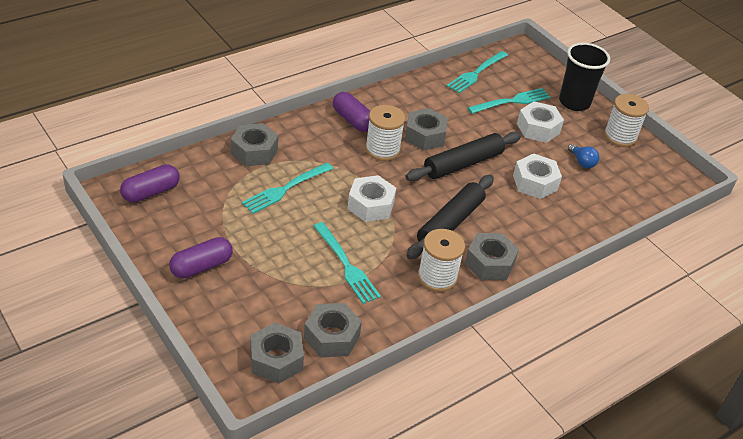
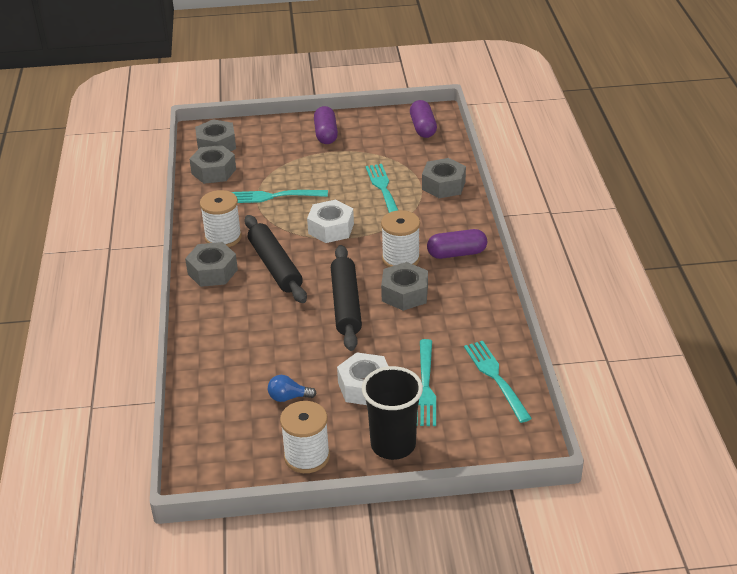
camera: 125 degrees right, 5 degrees down
(535, 183) = (284, 344): white nut -> none

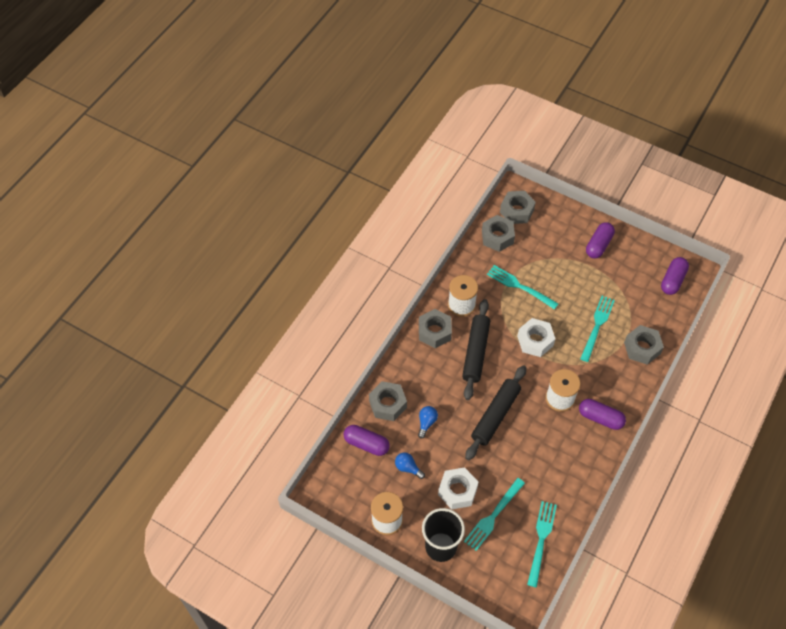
camera: 35 degrees right, 20 degrees up
(218, 402) = (366, 444): none -> purple capsule
(274, 348) = (426, 423): none -> blue light bulb
(404, 294) = (539, 431): grey nut -> grey nut (387, 404)

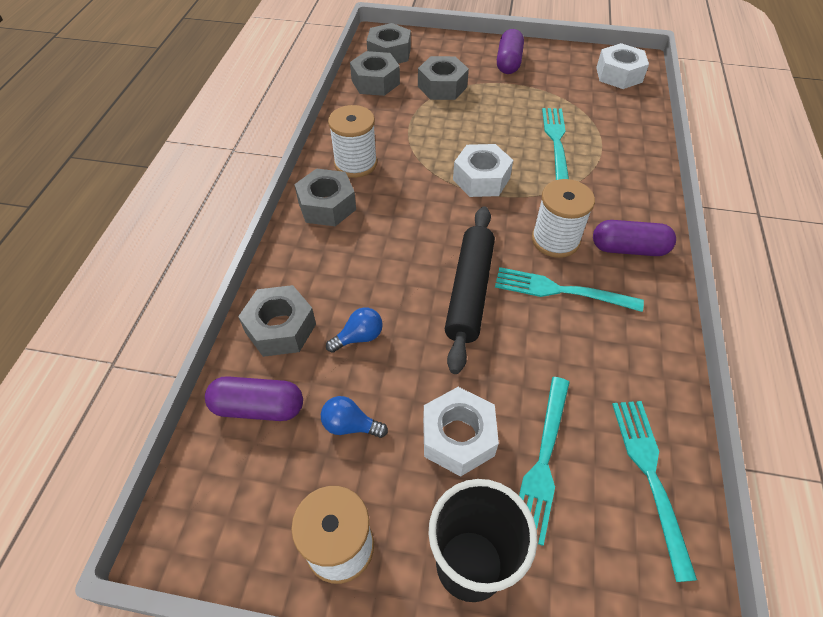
camera: 20 degrees left, 5 degrees down
(426, 423) = (359, 337): blue light bulb -> blue light bulb turned 60 degrees clockwise
(475, 352) = (400, 215): black rolling pin -> none
(520, 286) = (429, 124): turquoise fork -> turquoise fork (561, 291)
(642, 348) = (629, 150): grey nut -> grey nut (442, 87)
(672, 280) = (618, 75): purple capsule -> white nut

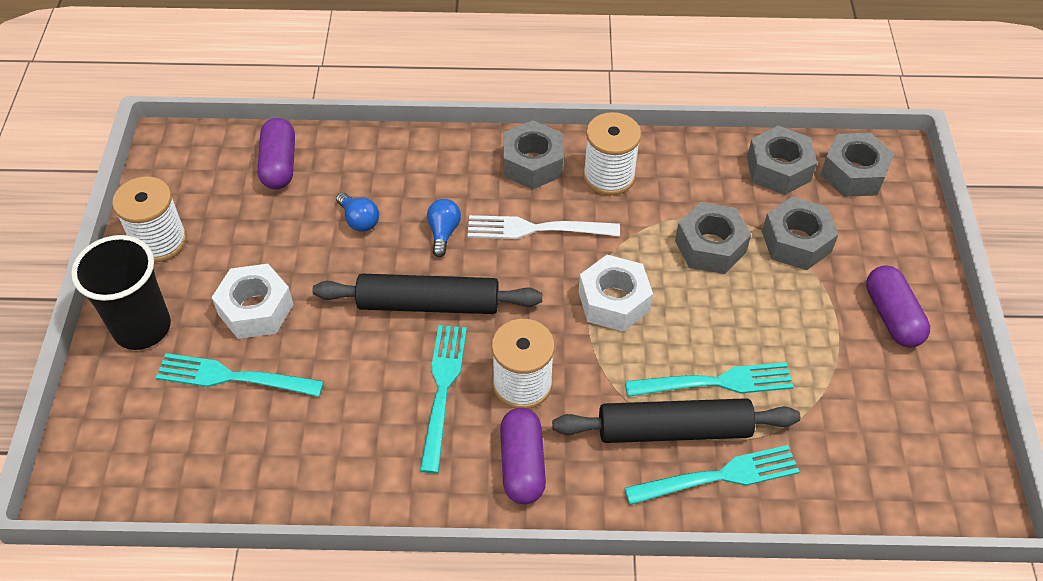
camera: 80 degrees right, 0 degrees up
(280, 328) = (363, 161): grey nut -> grey nut (710, 246)
(350, 425) = (264, 230): blue light bulb -> blue light bulb (443, 232)
(400, 212) = (537, 229): none -> white fork
(508, 62) = (892, 316): purple capsule -> purple capsule turned 75 degrees clockwise
(595, 166) = (674, 430): none -> black rolling pin
(618, 75) = (921, 470): white nut -> none
(650, 476) = (219, 467): turquoise fork -> turquoise fork (718, 476)

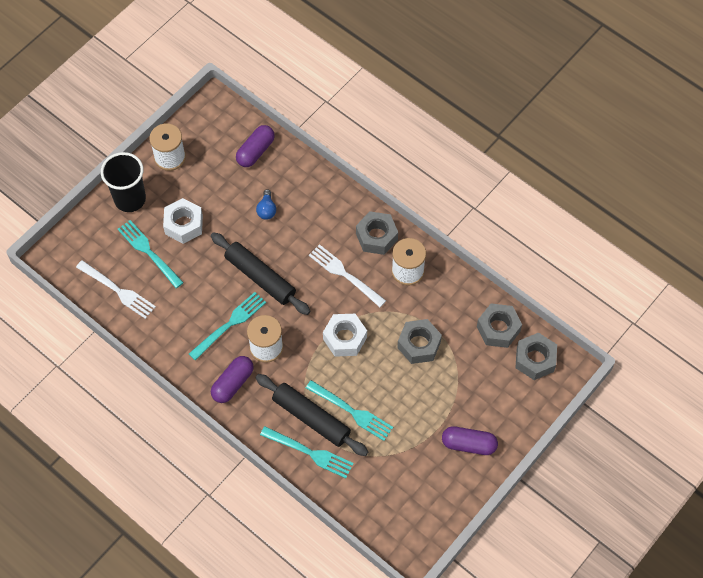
camera: 40 degrees right, 10 degrees up
(229, 460) = (118, 290): none -> white fork
(443, 232) = (299, 245): blue light bulb -> none
(796, 242) = (464, 373): grey nut -> none
(892, 316) = (468, 444): purple capsule -> purple capsule turned 75 degrees clockwise

